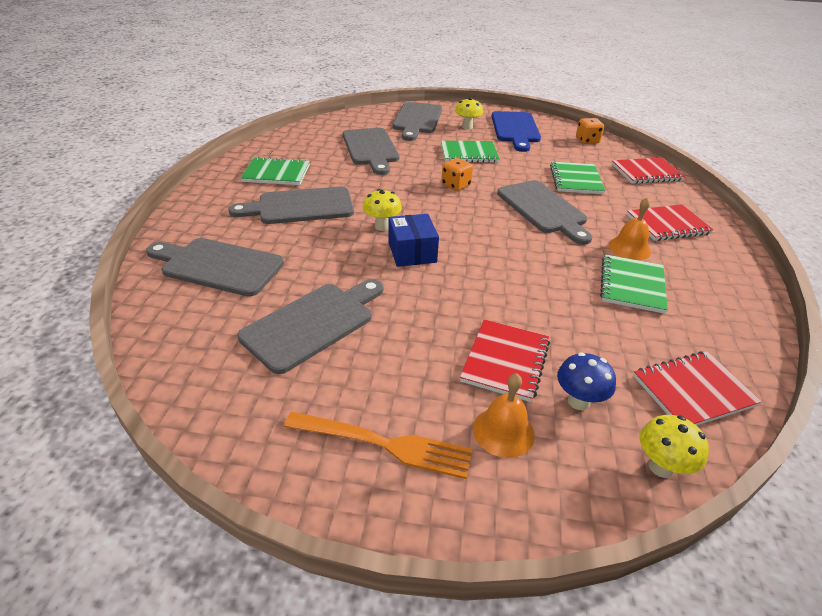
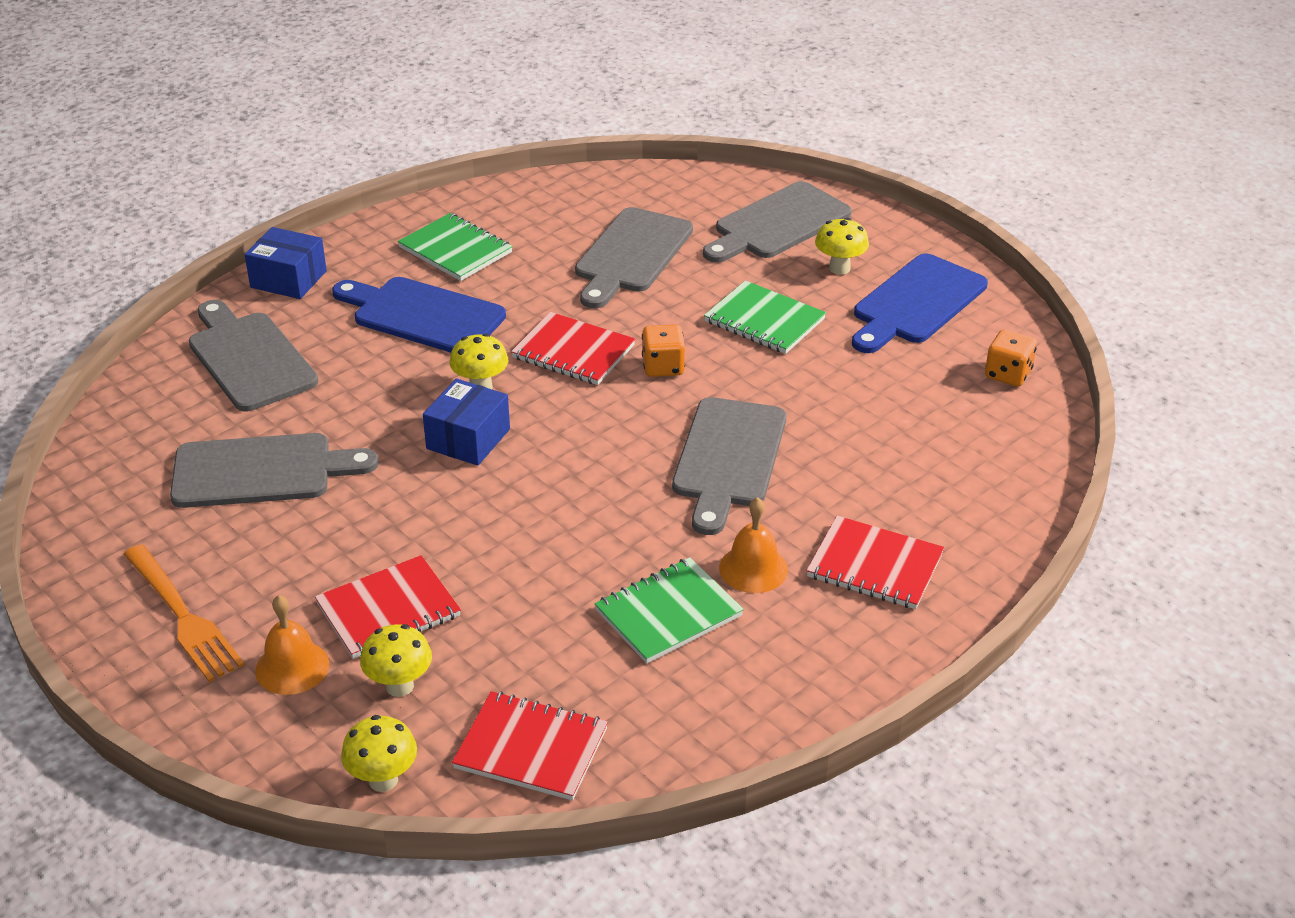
camera: 40 degrees right, 0 degrees up
(190, 218) = (288, 279): none -> blue box
(300, 206) = (423, 315): grey cutting board -> blue cutting board
(576, 180) = (859, 435): green notebook -> none
(578, 401) = (399, 686): blue mushroom -> yellow mushroom
(646, 172) = (1004, 473): red notebook -> red notebook (573, 352)

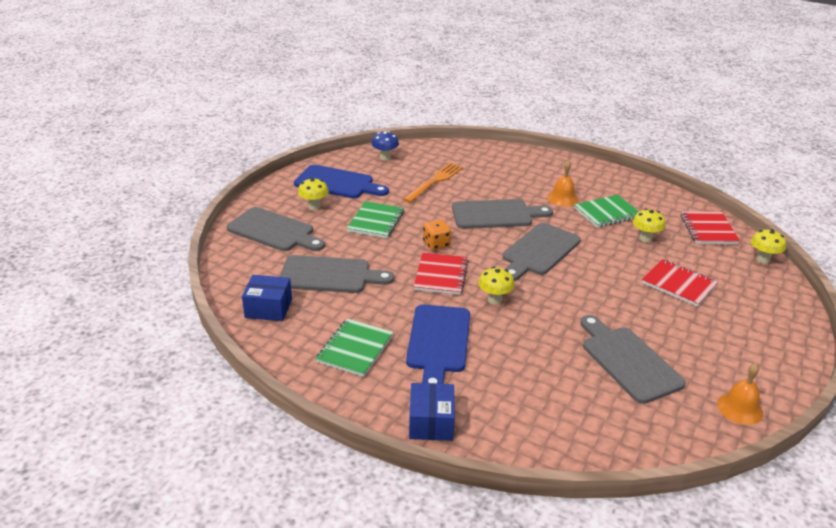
camera: 110 degrees left, 5 degrees down
(183, 616) = (750, 349): orange fork -> orange fork (434, 181)
(249, 358) = (532, 407): grey cutting board -> grey cutting board (539, 251)
(292, 667) = (739, 302): orange bell -> orange bell (740, 408)
(399, 686) = (715, 269): yellow mushroom -> yellow mushroom (645, 239)
(468, 439) = (541, 293): blue box -> blue box (268, 308)
(668, 613) = (607, 213): green notebook -> green notebook turned 60 degrees counterclockwise
(875, 566) = (536, 173): red notebook -> none
(1008, 374) = (385, 157): orange dice -> blue mushroom

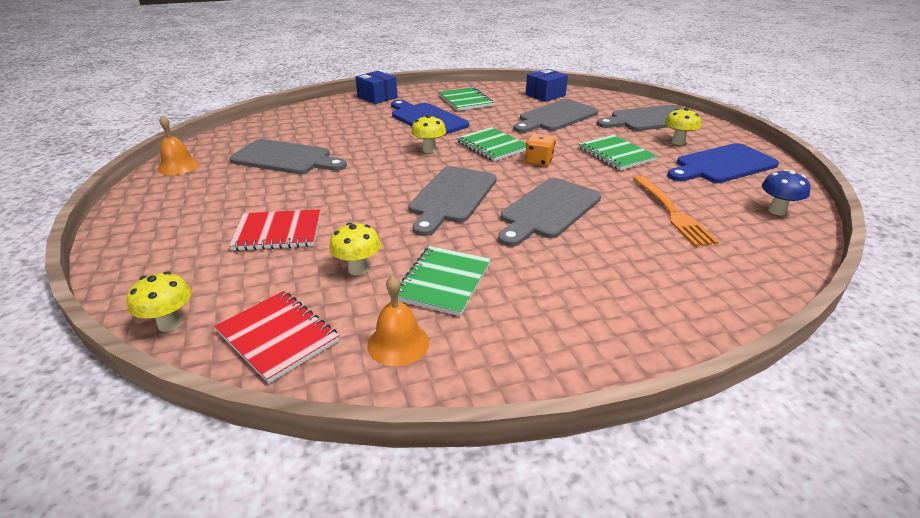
camera: 135 degrees right, 0 degrees up
(441, 275) = (492, 146): red notebook -> green notebook
(539, 251) = (451, 197): grey cutting board -> grey cutting board turned 150 degrees counterclockwise
(562, 198) = (523, 272): orange bell -> orange bell (398, 343)

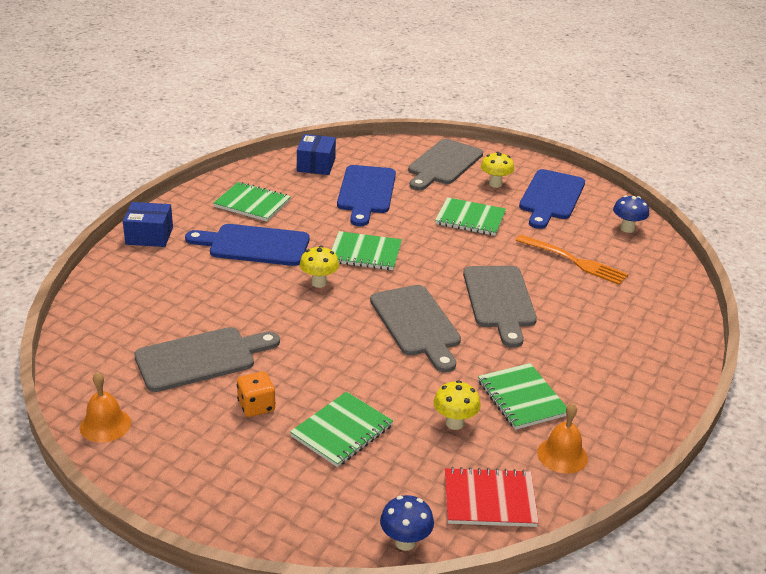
camera: 45 degrees left, 0 degrees up
(170, 324) = (405, 542): yellow mushroom -> blue mushroom
(278, 232) = (342, 431): red notebook -> green notebook
(539, 162) = (426, 254): orange dice -> orange dice (256, 406)
(555, 117) = (366, 192): grey cutting board -> blue cutting board

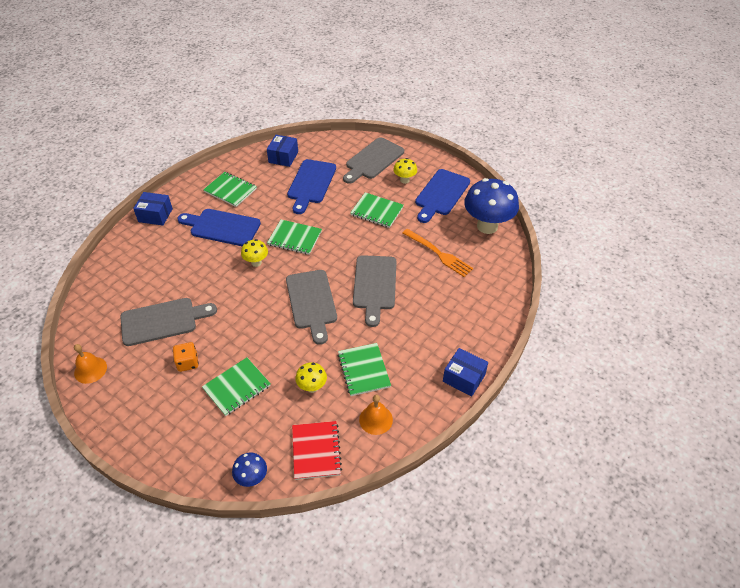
camera: 10 degrees right, 15 degrees up
(489, 500) = (316, 451): red notebook -> red notebook turned 75 degrees clockwise
(627, 229) = (487, 226): blue mushroom -> blue mushroom, size x2.08
(667, 398) = (464, 378): none -> blue box

